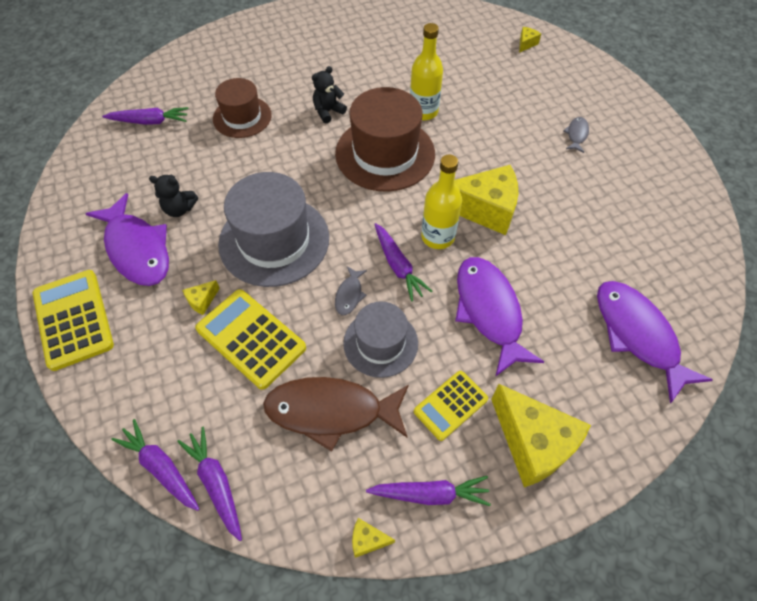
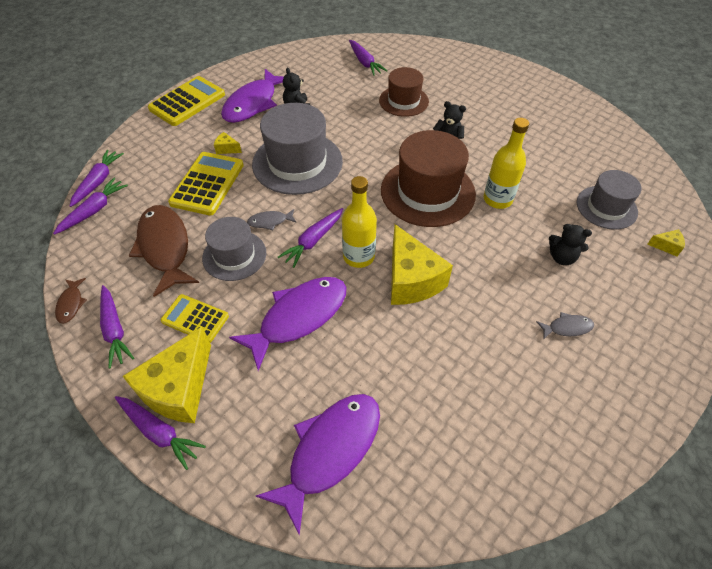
camera: 65 degrees right, 5 degrees down
(367, 540) = (71, 304): yellow cheese -> brown fish
(470, 53) = (606, 207): none -> grey hat
(508, 104) = (562, 257): none -> black teddy bear
(577, 474) = (159, 432): none -> purple carrot

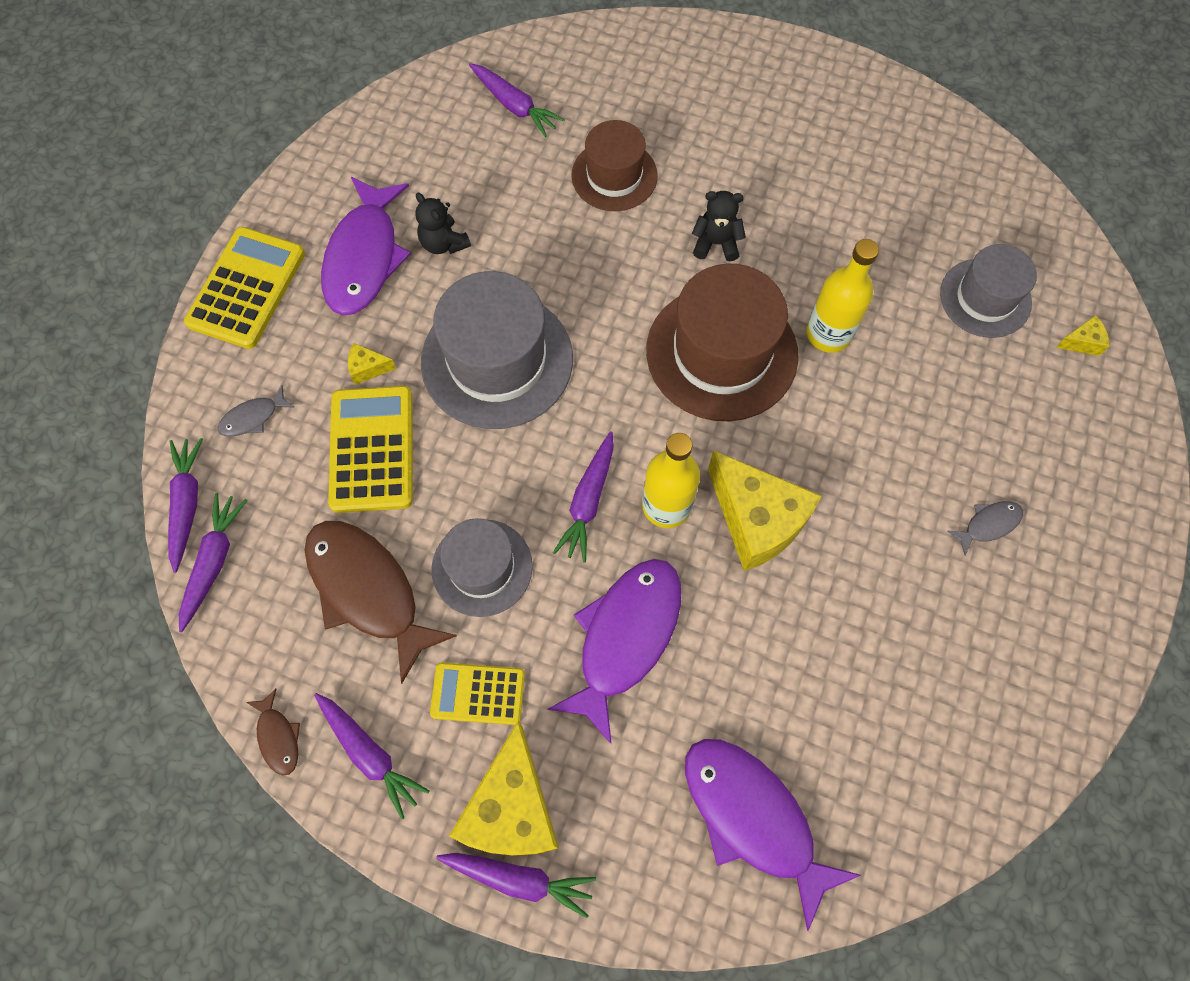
camera: 20 degrees left, 15 degrees up
(270, 221) = (506, 488): grey fish -> grey fish (253, 417)
(330, 451) = (753, 817): purple fish -> purple fish turned 60 degrees counterclockwise
(562, 257) = (949, 410): black teddy bear -> none

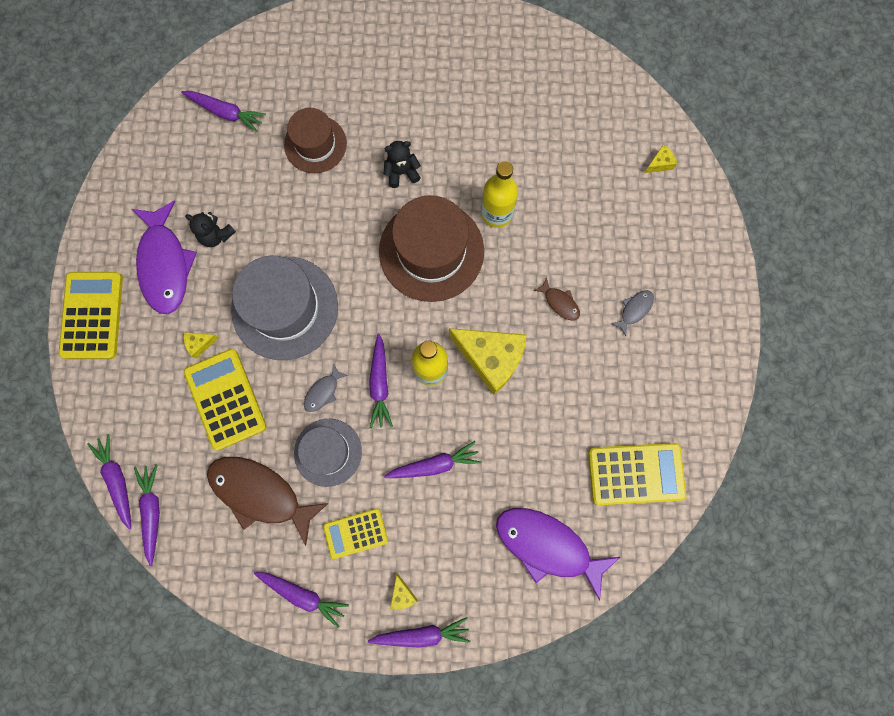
camera: 20 degrees left, 10 degrees up
(253, 417) = (136, 406): grey fish -> grey fish (323, 392)
(278, 737) = (241, 606): brown fish -> brown fish (560, 302)
(512, 807) = (402, 594): yellow cheese -> yellow cheese, size x0.41
(625, 638) = (434, 464): purple fish -> purple carrot
(922, 759) = (635, 473): none -> yellow calculator
(985, 298) = (590, 152): grey hat -> none

